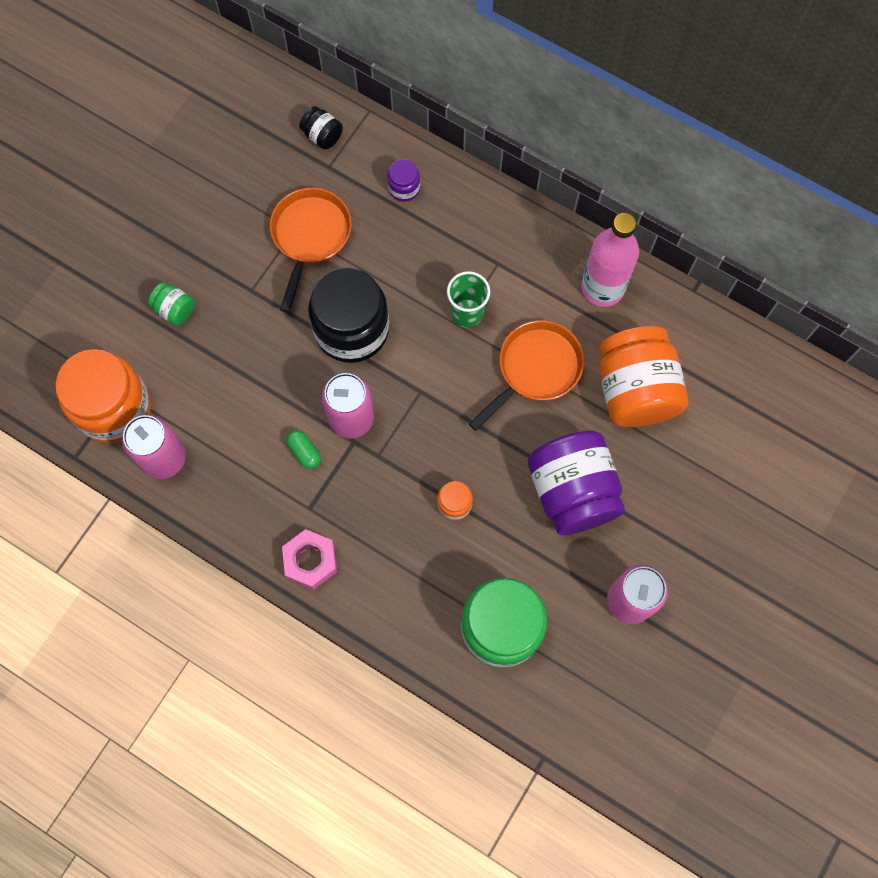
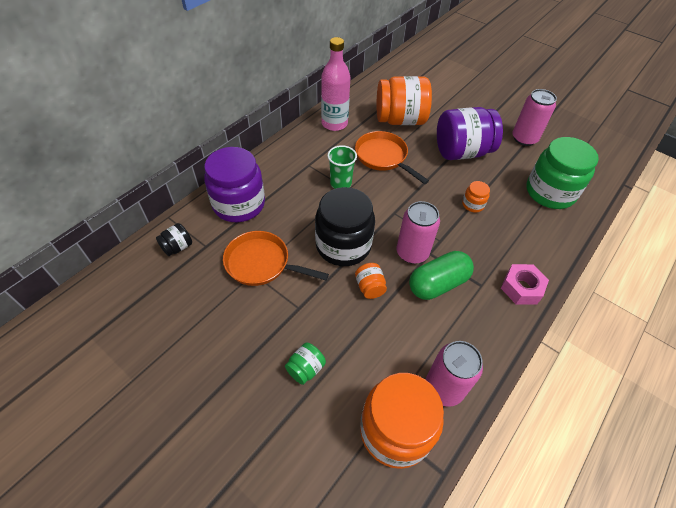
camera: 85 degrees left, 20 degrees down
(289, 368) = (369, 287): none -> orange jar
(304, 452) = (438, 284): green capsule -> green capsule, size x2.05
(404, 188) = (239, 204): purple jar -> purple jar, size x2.27

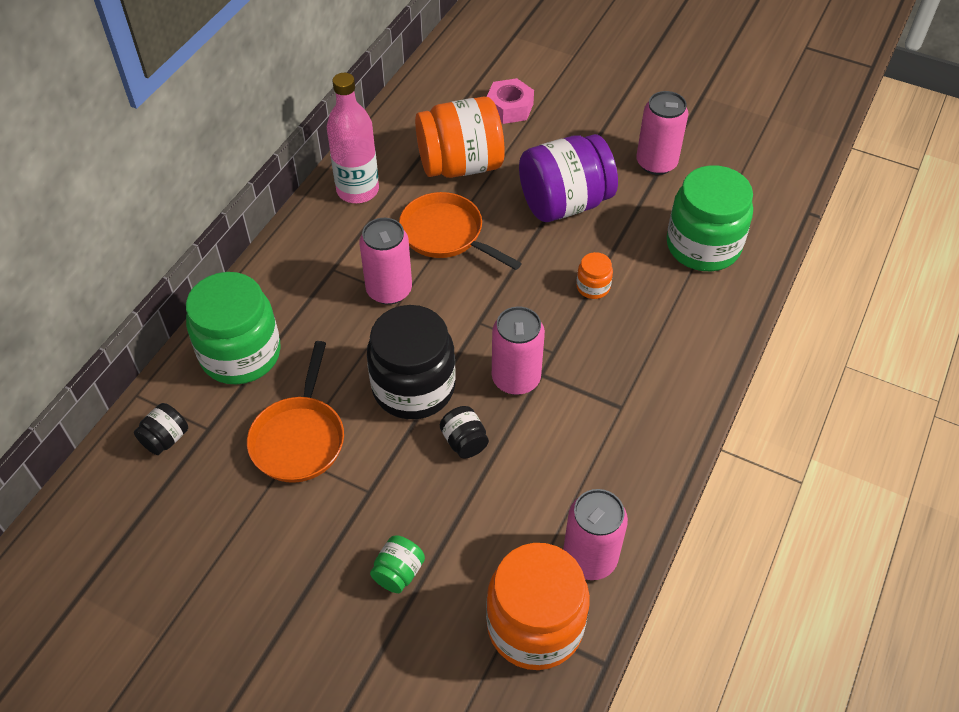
camera: 10 degrees left, 0 degrees up
(239, 204) = (240, 354): purple jar -> green jar
(261, 263) = (299, 438): orange pan -> orange pan turned 90 degrees counterclockwise
(340, 183) = (389, 290): green cup -> pink can
(369, 287) = (464, 442): orange jar -> black jar
(438, 284) = (560, 417): green capsule -> none
(521, 288) = (677, 400): pink nut -> pink nut (509, 108)

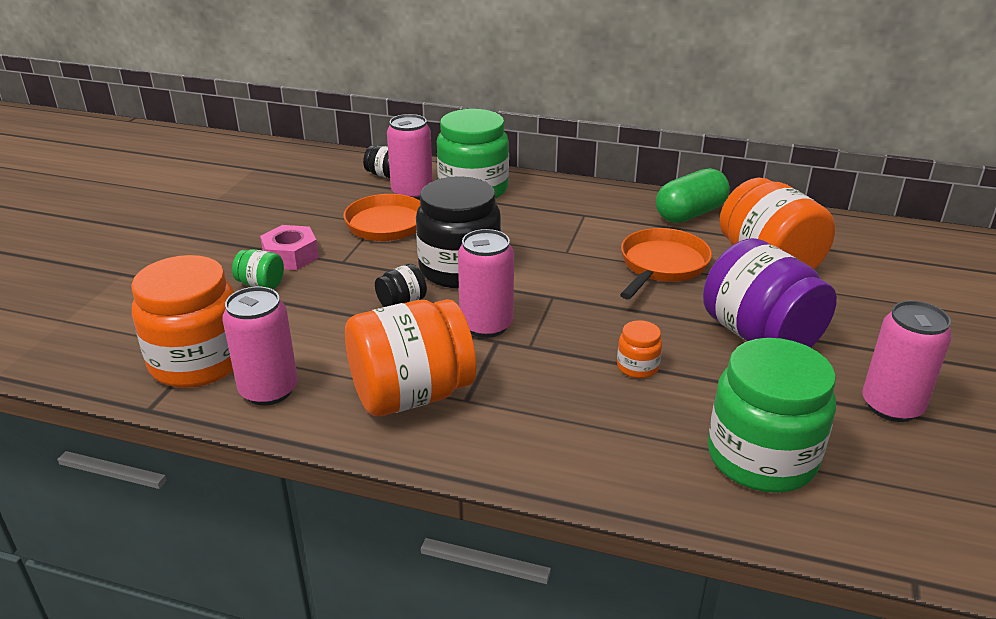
camera: 80 degrees right, 20 degrees down
(357, 190) = (690, 214): pink bottle -> green capsule
(389, 290) = (572, 244): pink can -> pink can (412, 193)
(509, 108) = (888, 285): pink nut -> pink nut (290, 256)
(610, 445) = (411, 395): none -> orange jar

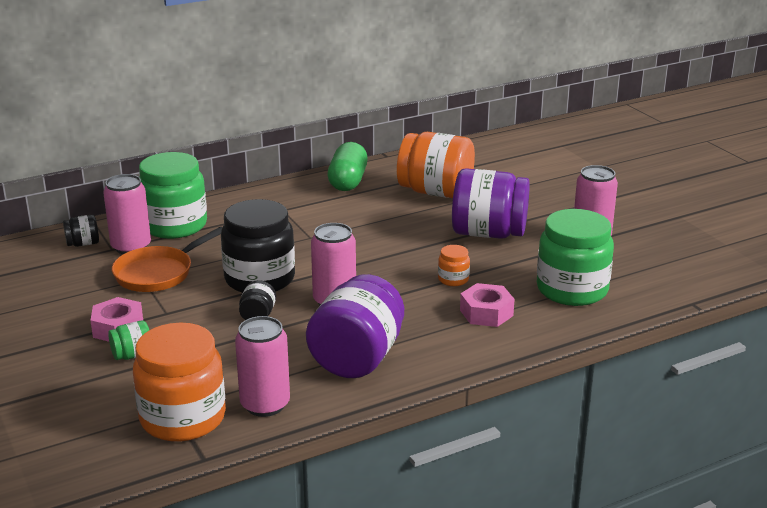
camera: 45 degrees left, 5 degrees down
(411, 395) = (357, 358): orange jar -> purple jar
(613, 425) = (486, 313): none -> pink nut
(662, 266) = (380, 220): orange pan -> none

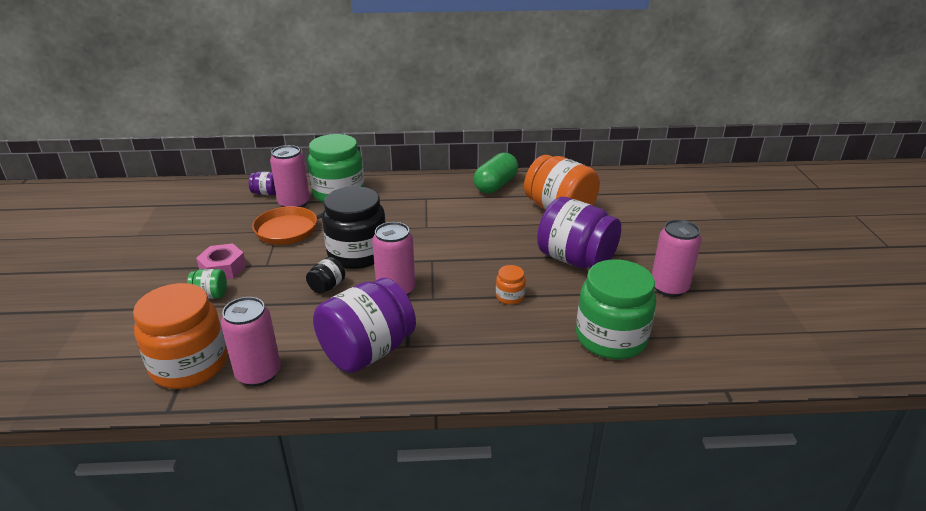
camera: 25 degrees right, 5 degrees up
(83, 244) = (266, 193): black jar -> purple jar
(486, 313) = (512, 339): pink nut -> none

